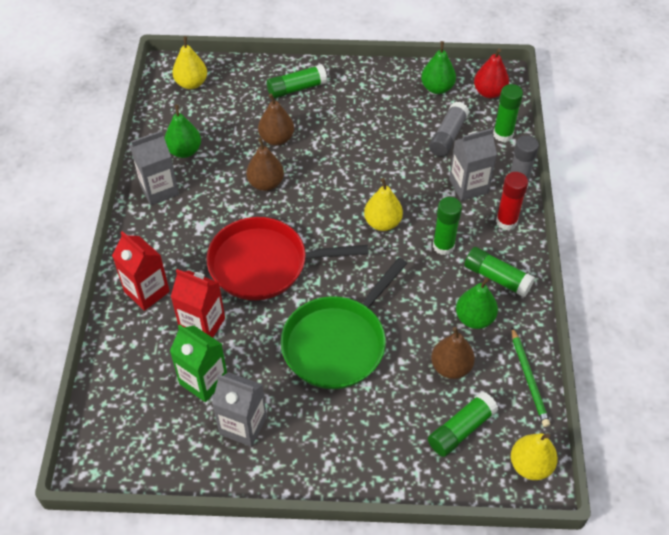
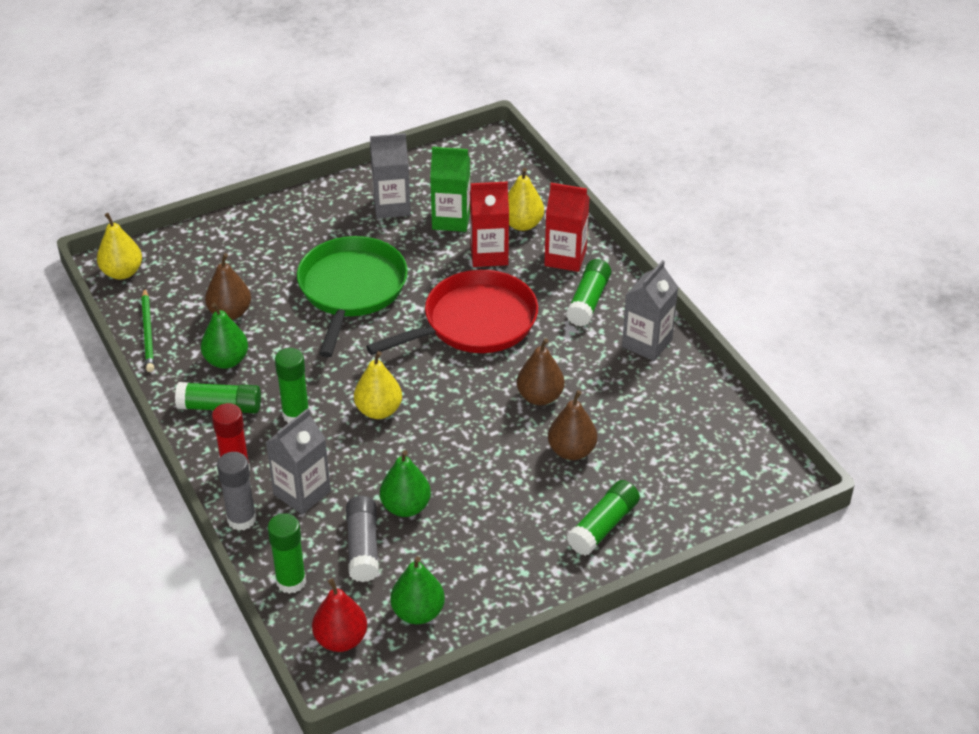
camera: 150 degrees right, 10 degrees down
(184, 151) = (662, 392): green pear -> green pear (405, 507)
(191, 83) = (738, 473): yellow pear -> yellow pear (522, 224)
(461, 429) = (197, 273): green glue stick -> green glue stick (588, 301)
(529, 379) = (148, 332): green pencil -> green pencil turned 150 degrees counterclockwise

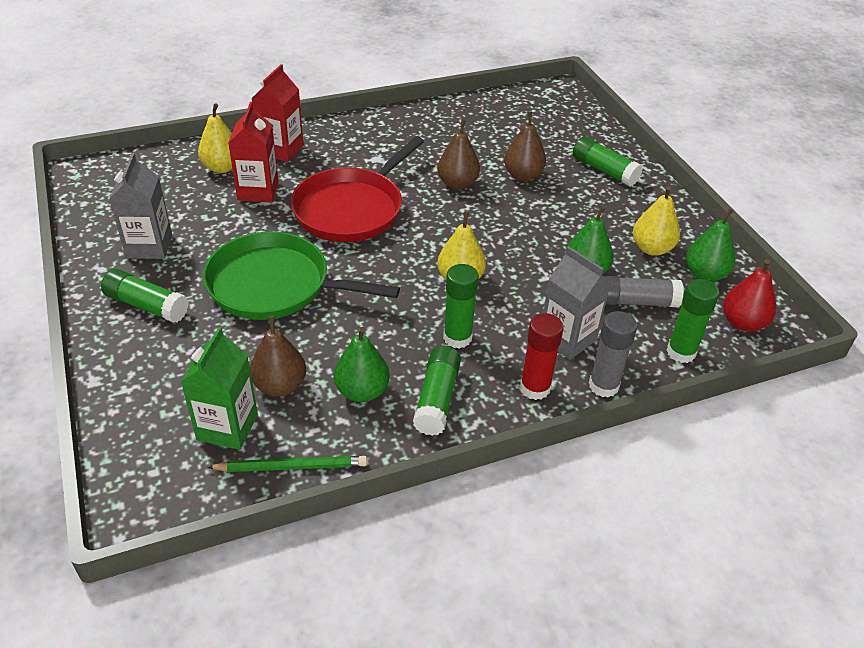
camera: 85 degrees left, 0 degrees up
(122, 272) = (159, 496): yellow pear -> yellow pear (651, 248)
(451, 220) = (193, 209): green carton -> green carton (227, 427)
(475, 322) = (352, 209): red pan -> red pan turned 120 degrees counterclockwise
(588, 301) = (344, 145): green glue stick -> green glue stick (147, 305)
(647, 343) = (404, 124): grey carton -> none

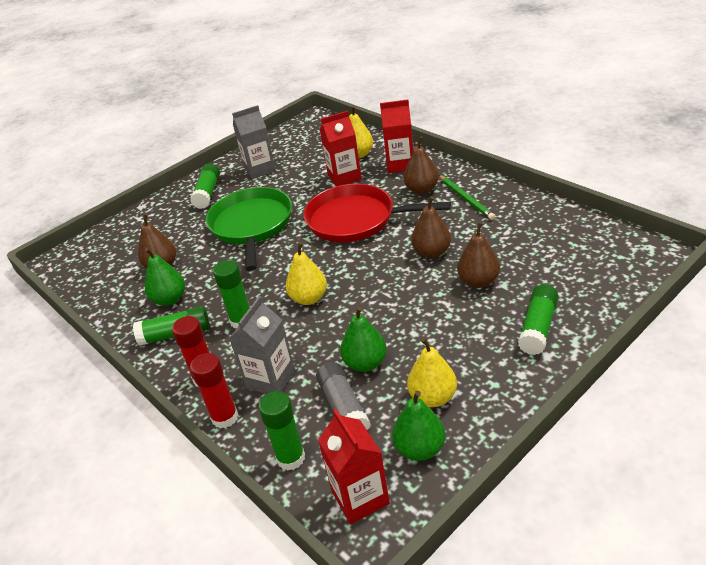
camera: 75 degrees right, 5 degrees down
(227, 427) = (122, 263): green carton -> none
(292, 466) = (98, 298): green pencil -> green pencil (466, 199)
(346, 154) = (421, 190): none -> brown pear
(603, 386) = (225, 417): grey glue stick -> red glue stick
(742, 323) = (360, 497): red pear -> red carton

